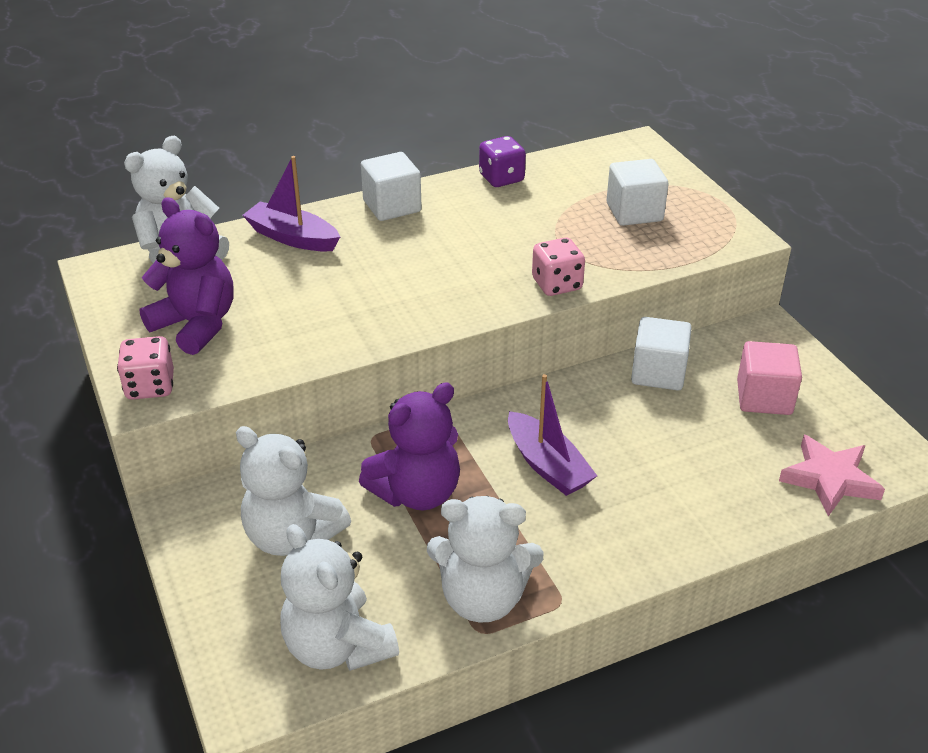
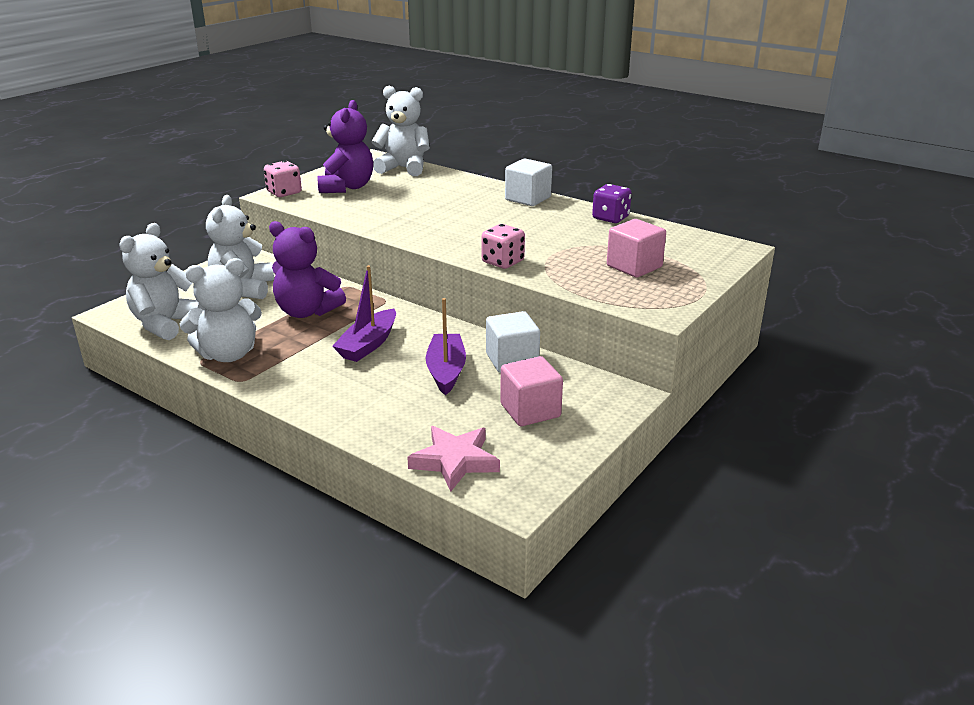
camera: 60 degrees right, 10 degrees down
(292, 238) = (457, 185): purple boat -> purple boat (446, 371)
(483, 598) = (228, 354): white teddy bear -> white teddy bear turned 90 degrees counterclockwise
(634, 212) = (634, 266): white cube -> pink cube

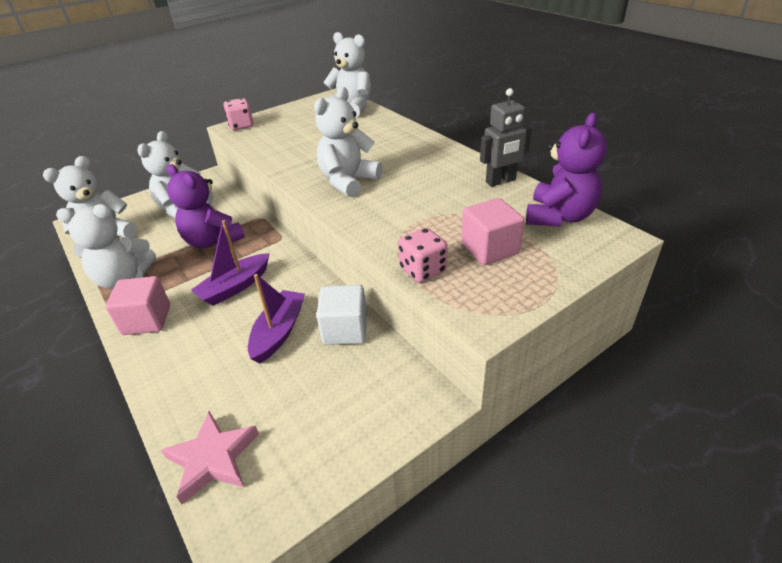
camera: 20 degrees right, 10 degrees up
(347, 187) = (292, 124): purple teddy bear -> purple teddy bear (559, 216)
(457, 231) = (348, 181): none -> white teddy bear
(503, 262) = (364, 225): pink dice -> pink dice (423, 270)
(528, 199) = (435, 150): white cube -> none
(530, 410) = (324, 403): pink cube -> pink cube (147, 320)
(610, 218) = (501, 181): purple dice -> grey robot

